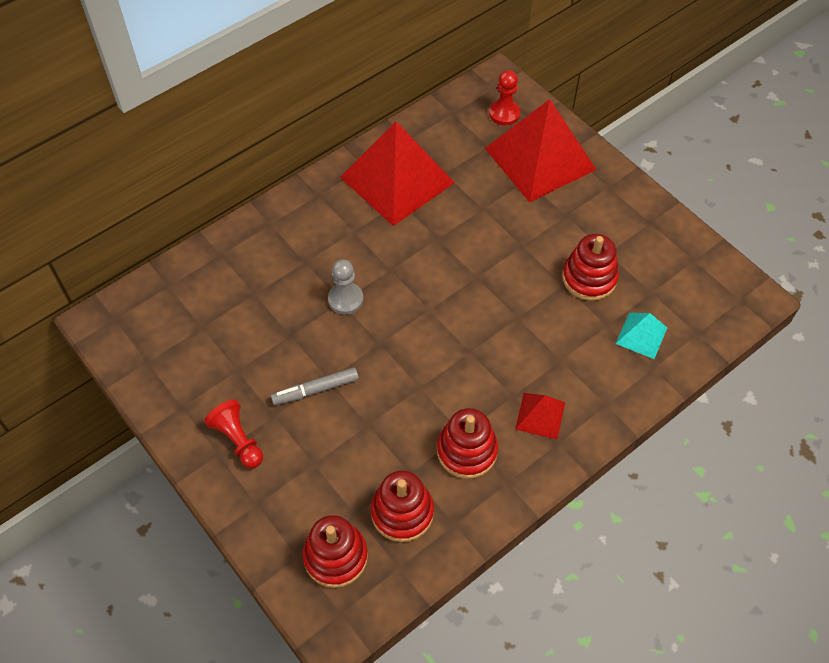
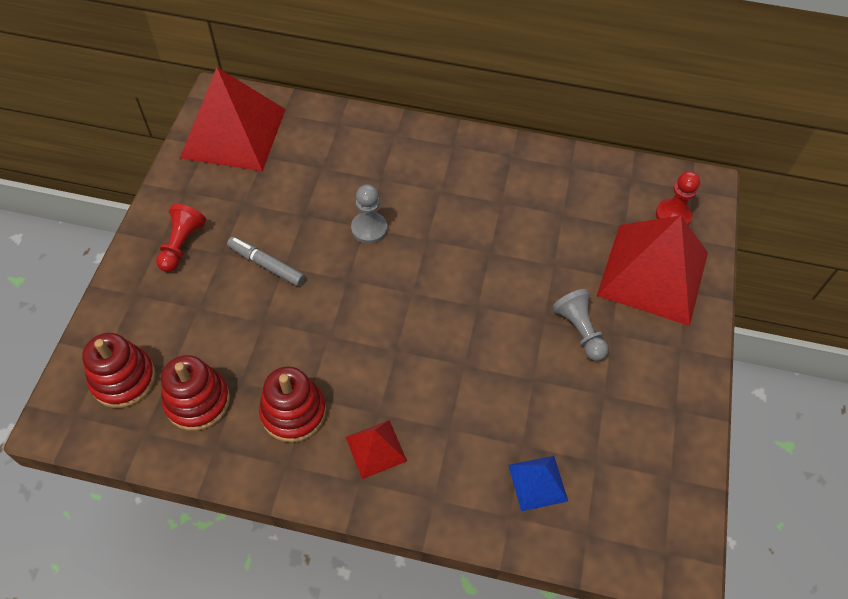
camera: 50 degrees right, 0 degrees up
(397, 180) = (520, 186): red pyramid -> red pyramid (233, 133)
(548, 231) = (579, 330): none -> grey pawn
(589, 278) = (560, 396): red stacking toy -> none
(641, 335) = (537, 482): turquoise pyramid -> blue pyramid

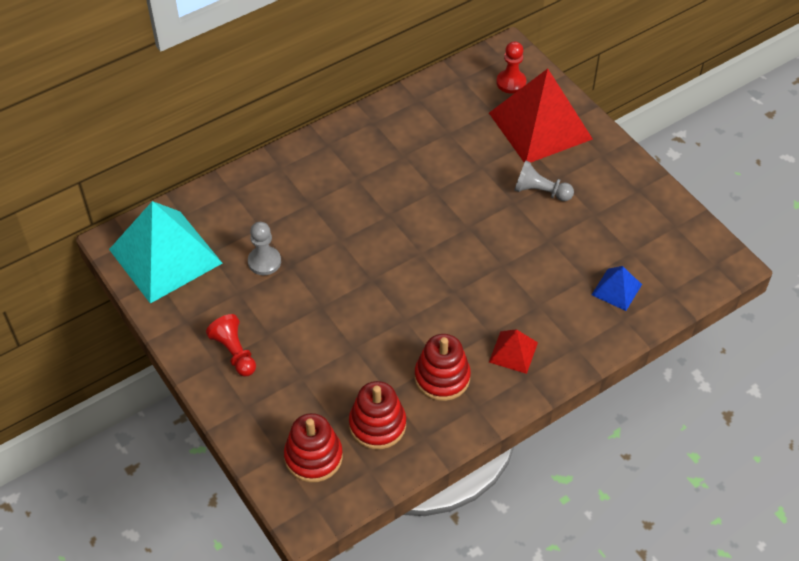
camera: 45 degrees left, 5 degrees down
(233, 133) = (165, 256): red pyramid -> turquoise pyramid
(266, 265) = (309, 315): grey marker -> none
(369, 229) = (344, 239): grey pawn -> grey pawn (264, 262)

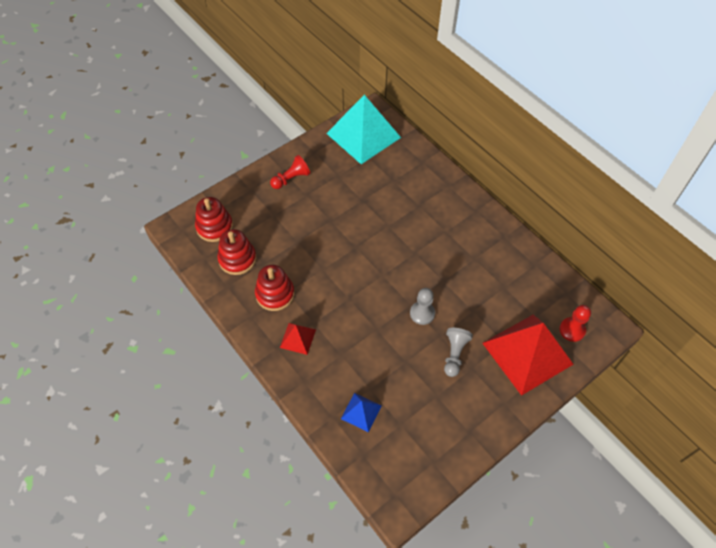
camera: 85 degrees right, 5 degrees up
(264, 262) = (364, 186): grey pawn -> grey pawn (422, 313)

